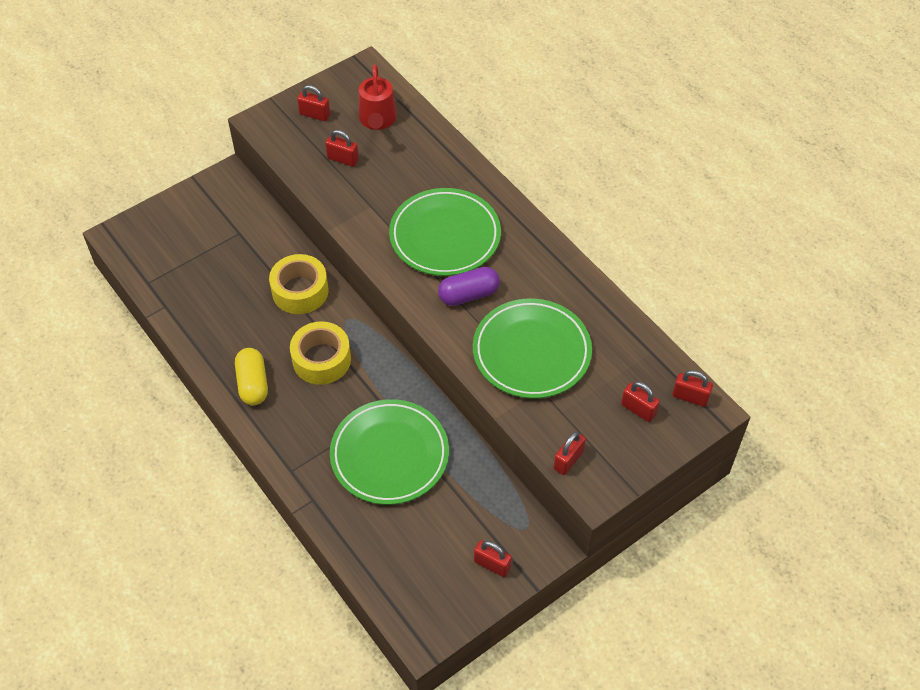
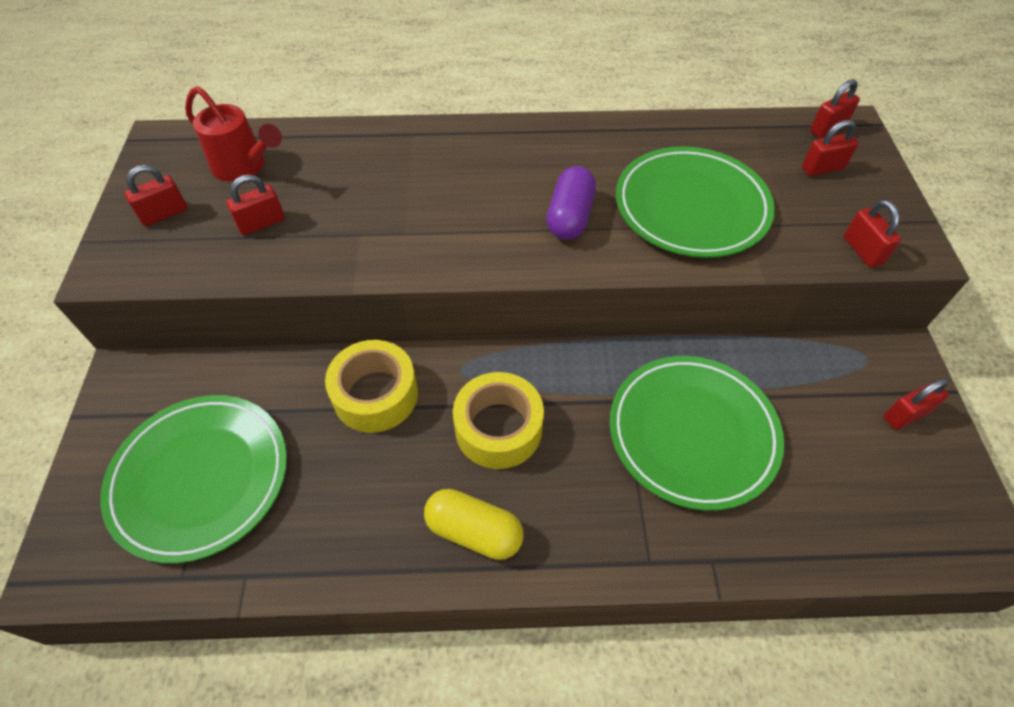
camera: 55 degrees left, 0 degrees up
(445, 236) = (469, 195): green plate -> green plate (200, 478)

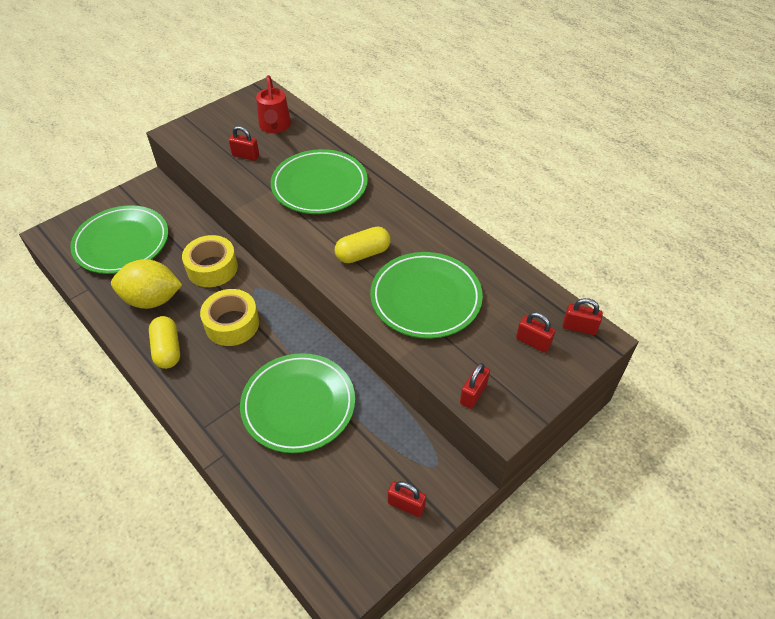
camera: 50 degrees right, 5 degrees down
(164, 214) = (221, 125): red padlock -> none
(359, 499) = (152, 299): none -> yellow lemon
(409, 188) = (319, 186): none -> green plate
(570, 217) = (363, 254): purple capsule -> yellow capsule

